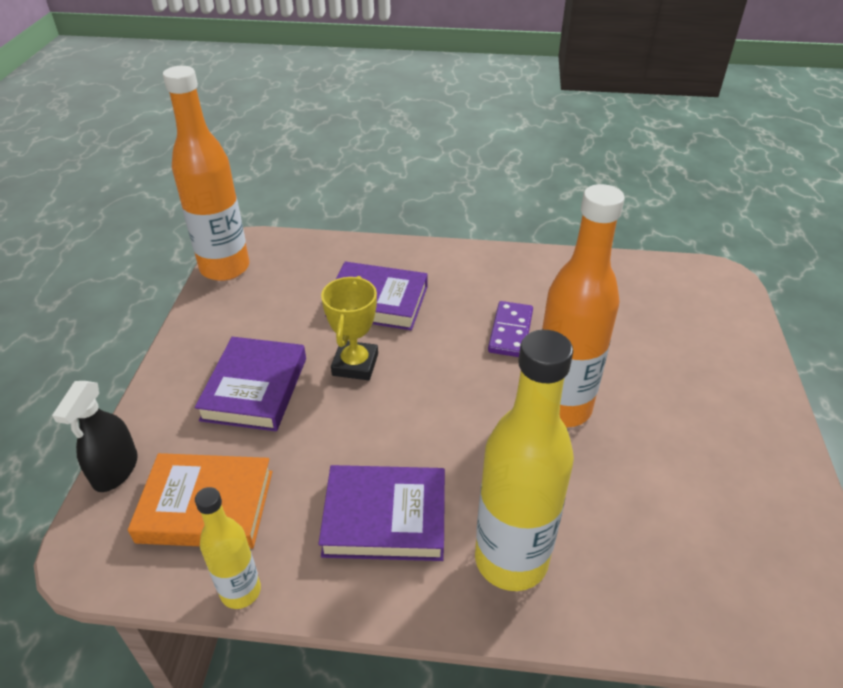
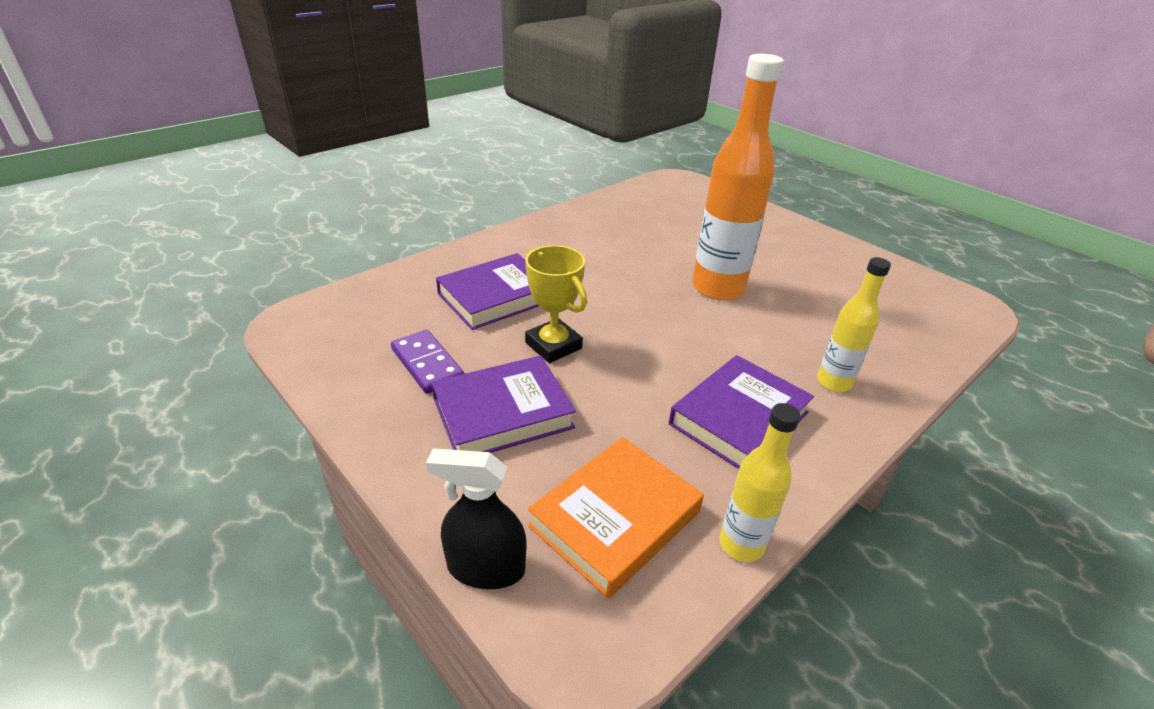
camera: 50 degrees left, 5 degrees down
(115, 470) = (486, 567): black spray bottle -> black spray bottle turned 135 degrees clockwise
(225, 268) = (304, 348): orange bottle -> none
(255, 388) = (503, 413): purple book -> purple book turned 75 degrees counterclockwise
(510, 332) = (619, 265): purple domino -> purple domino (427, 364)
(511, 560) = (833, 382): yellow bottle -> yellow bottle, size x0.53

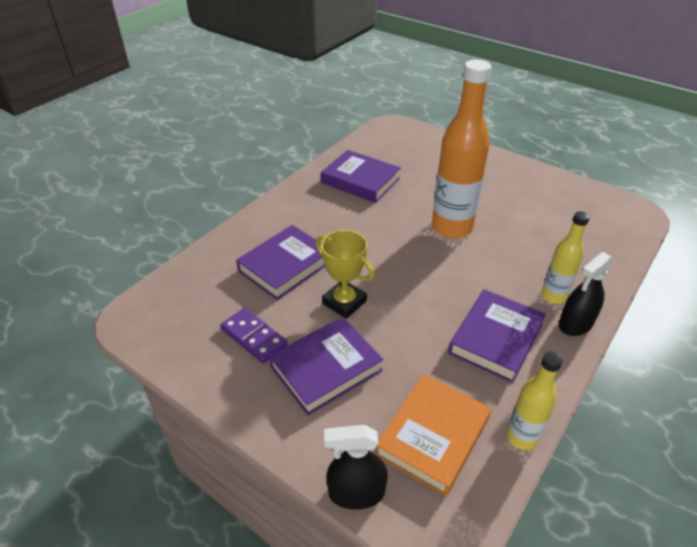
camera: 10 degrees left, 5 degrees up
(620, 226) = (360, 180): none -> purple book
(856, 420) = (575, 324): none -> black spray bottle

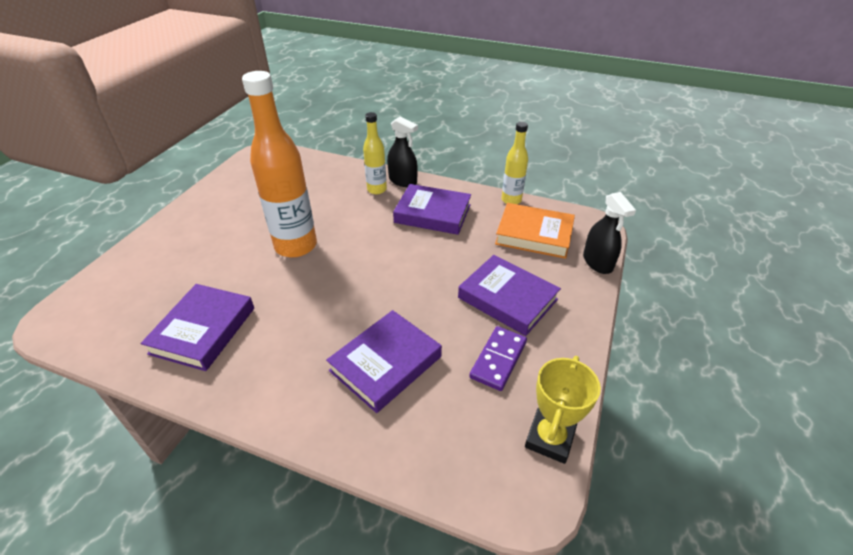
camera: 105 degrees left, 0 degrees up
(285, 266) = (385, 363): purple book -> purple book turned 75 degrees counterclockwise
(344, 302) = (425, 303): yellow trophy -> yellow trophy (549, 438)

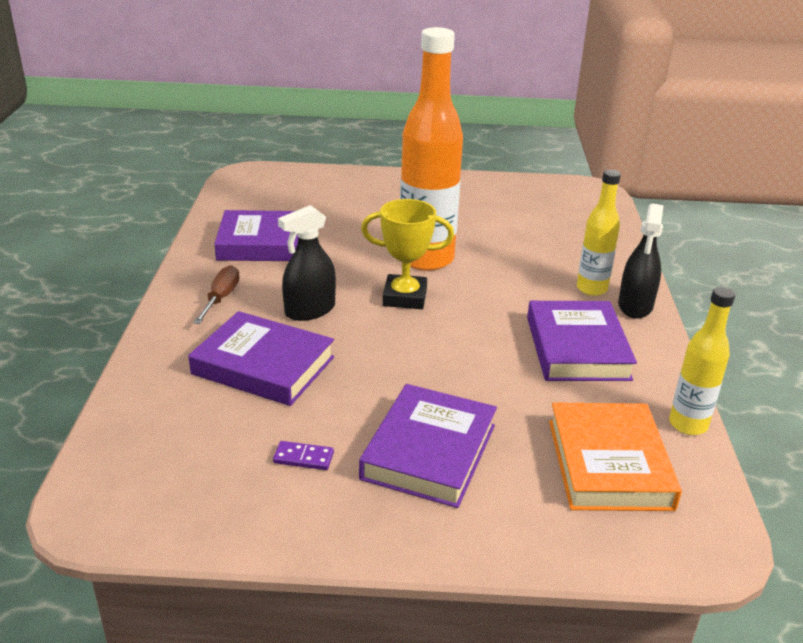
camera: 70 degrees right, 10 degrees down
(273, 376) = (221, 298): none -> brown screwdriver
(498, 359) = (303, 458): purple domino -> purple domino, size x0.55
(549, 438) = (184, 522): yellow trophy -> yellow trophy (405, 297)
(597, 262) = (589, 555): black spray bottle -> black spray bottle (310, 310)

